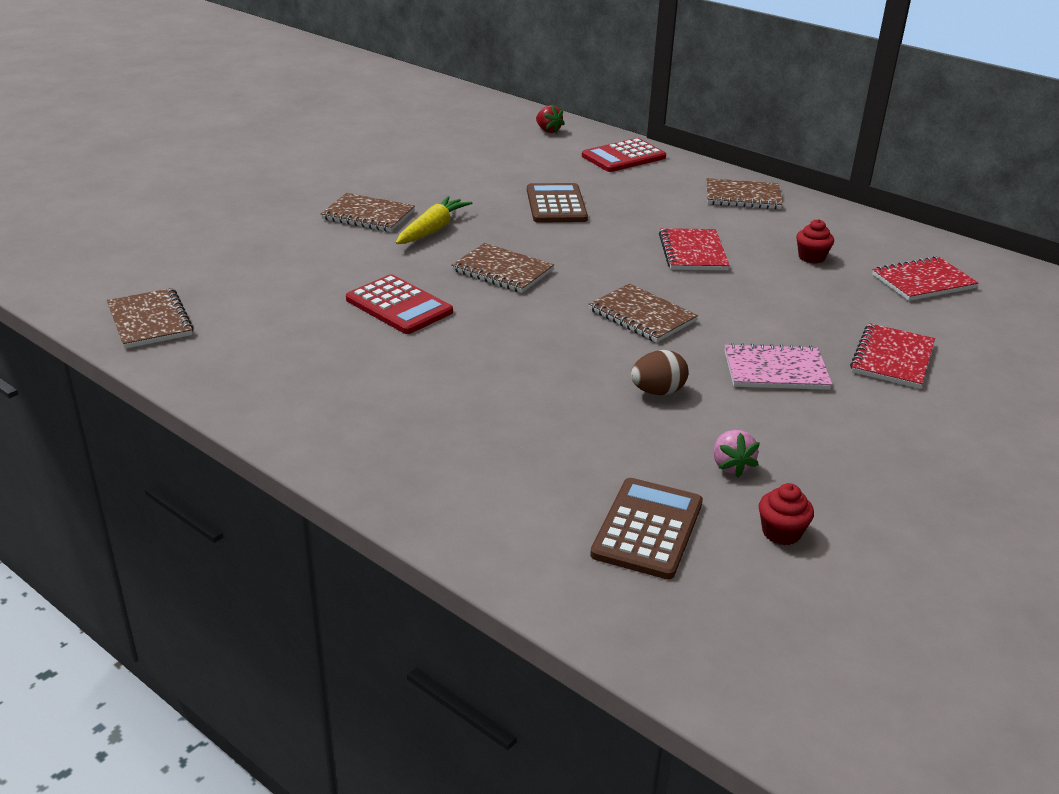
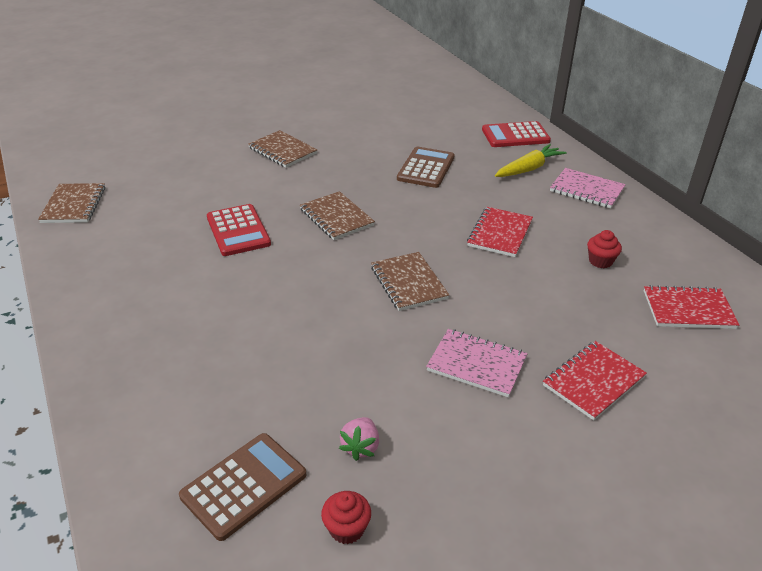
camera: 25 degrees right, 5 degrees up
(432, 229) = (316, 171): yellow carrot -> yellow carrot (529, 169)
(548, 130) = (474, 102): red strawberry -> none
(657, 392) = (361, 357): brown egg -> none
(742, 196) = (586, 190): brown notebook -> pink notebook

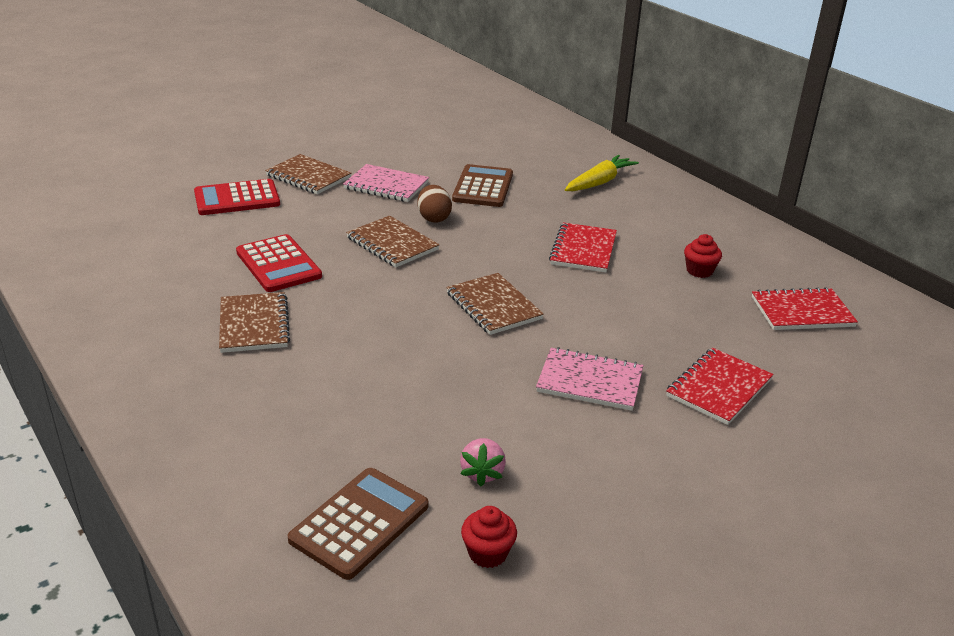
camera: 10 degrees left, 5 degrees down
(74, 205) = (64, 248): brown notebook -> brown notebook (254, 325)
(377, 195) = (434, 218): none -> brown egg
(515, 135) = (576, 149): red calculator -> red calculator (237, 199)
(586, 190) = (668, 201): pink notebook -> pink notebook (386, 185)

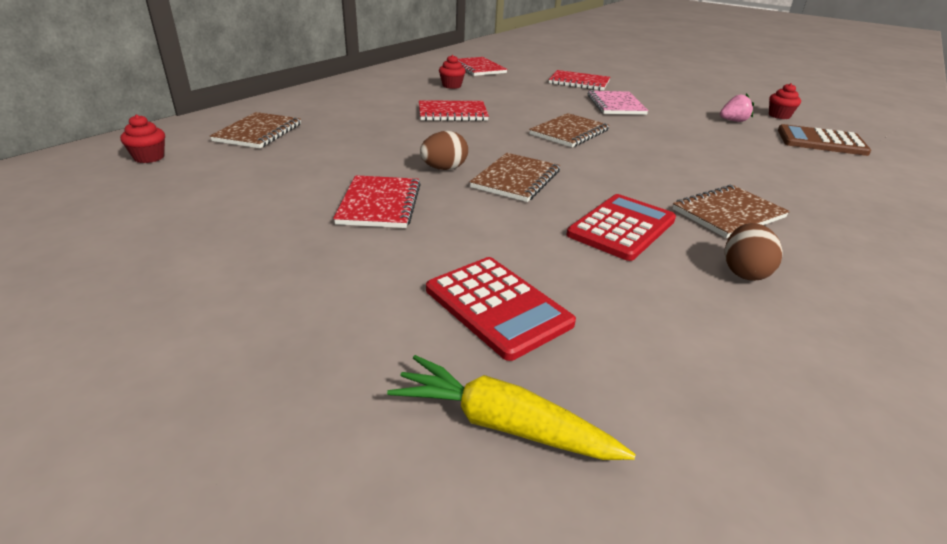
camera: 110 degrees left, 0 degrees up
(181, 290) = (744, 272): none -> brown egg
(308, 177) = (382, 264): brown notebook -> brown notebook (258, 133)
(386, 185) = (380, 204): pink notebook -> red notebook
(483, 187) = (353, 155): brown calculator -> none
(514, 124) = (149, 157): none -> red cupcake
(599, 182) = (315, 114): yellow carrot -> yellow carrot (501, 424)

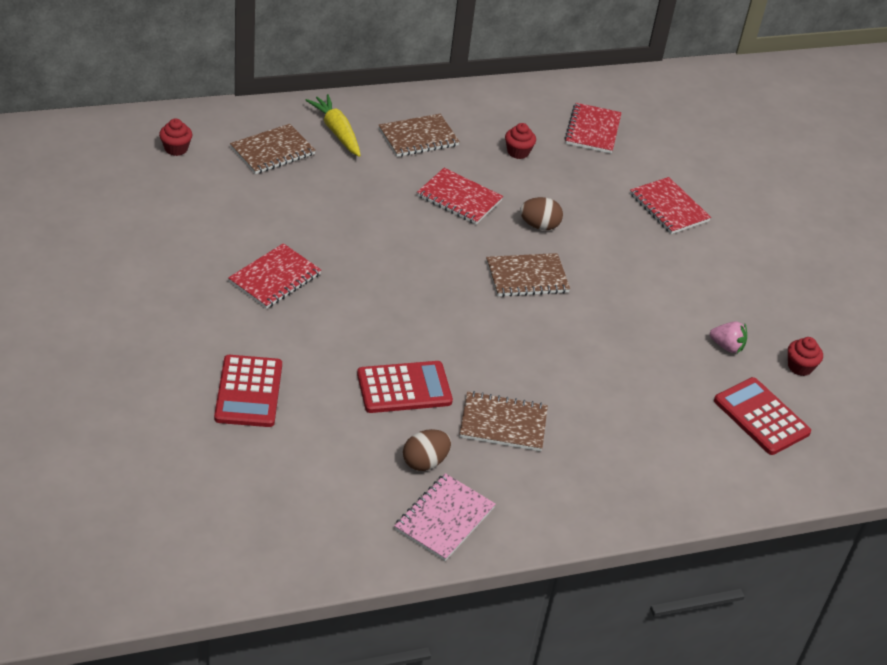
camera: 35 degrees right, 10 degrees up
(444, 169) = (360, 266): brown egg -> brown egg (539, 226)
(501, 424) = (175, 444): yellow carrot -> yellow carrot (336, 131)
(516, 179) = (398, 306): brown notebook -> brown notebook (418, 137)
(615, 105) = (643, 263): pink notebook -> pink notebook (444, 519)
(821, 141) = (761, 417): brown calculator -> red calculator

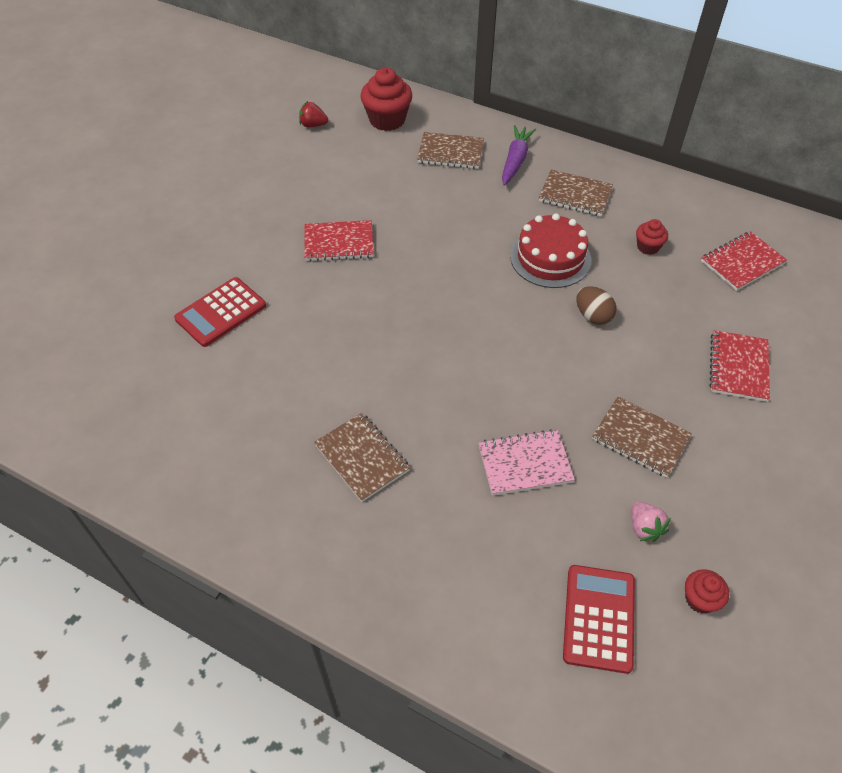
camera: 50 degrees right, 10 degrees up
(109, 187) = (313, 125): none -> red strawberry
(176, 149) = (387, 120): red cupcake -> red cupcake, size x1.86
(336, 131) = (515, 160): yellow carrot -> purple carrot
(404, 388) = (324, 379): red calculator -> none
(425, 462) = (267, 446): brown egg -> none
(444, 519) = (224, 501): pink notebook -> pink notebook (525, 464)
(459, 198) = (550, 258): red notebook -> red cake
(527, 277) = (529, 352): brown notebook -> brown notebook (640, 438)

